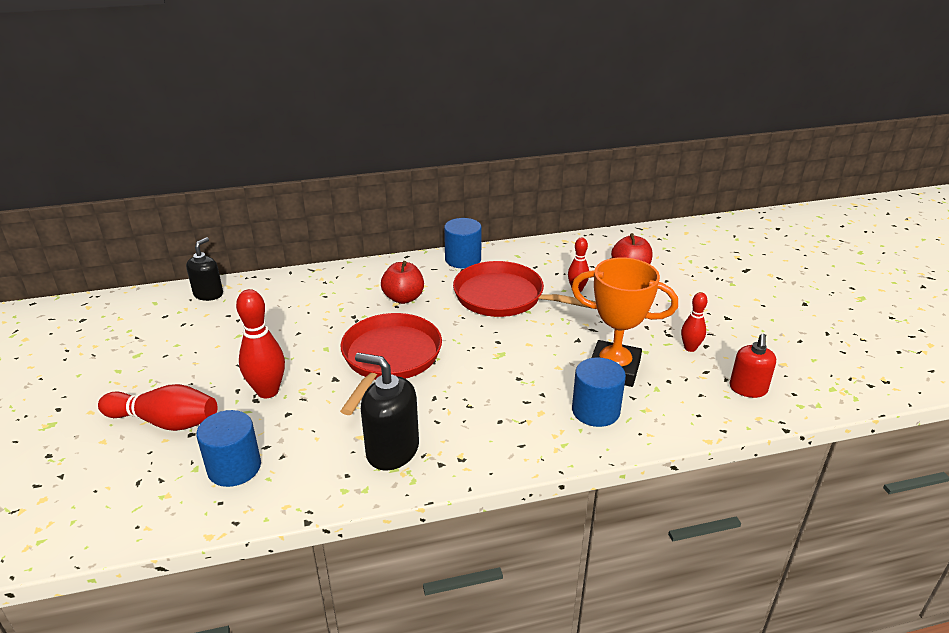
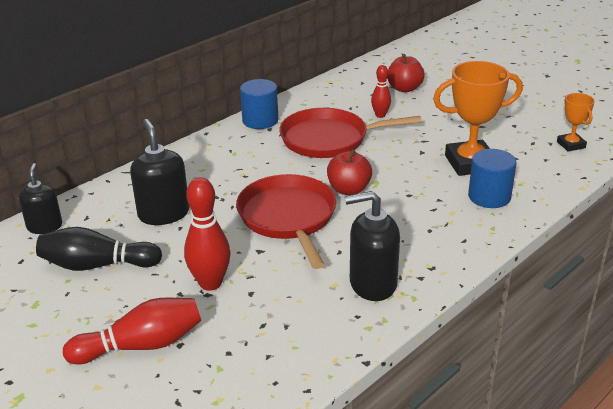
camera: 30 degrees left, 0 degrees up
(208, 341) = (97, 265): none -> black bowling pin
(234, 467) = (254, 352): blue cylinder -> none
(299, 316) = (163, 213): none -> black soap dispenser
(403, 298) = (244, 167): red apple -> red apple (349, 189)
(690, 348) = (506, 130): red bowling pin -> none
(748, 389) = (571, 145): red soap dispenser -> orange trophy

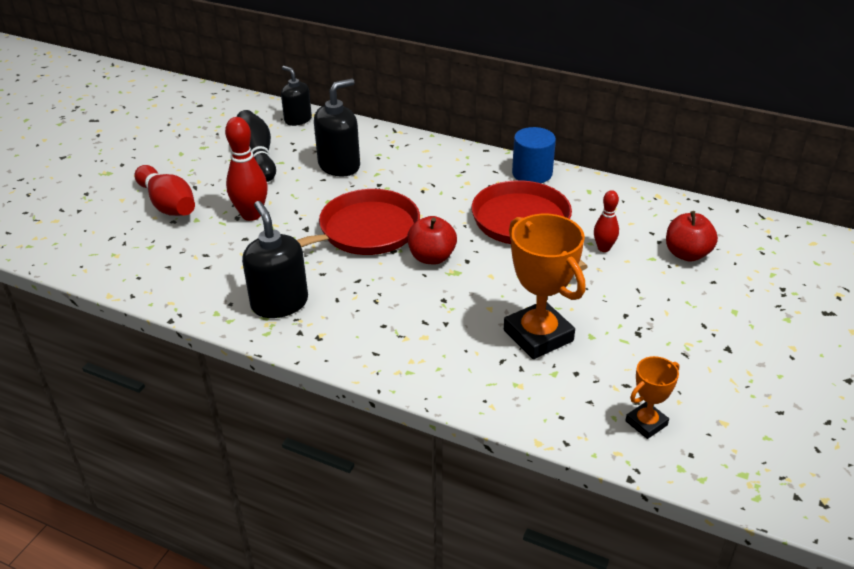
camera: 70 degrees right, 5 degrees up
(45, 226) = (298, 119): black soap dispenser -> black soap dispenser turned 105 degrees counterclockwise
(489, 196) = (472, 361): blue cylinder -> none

